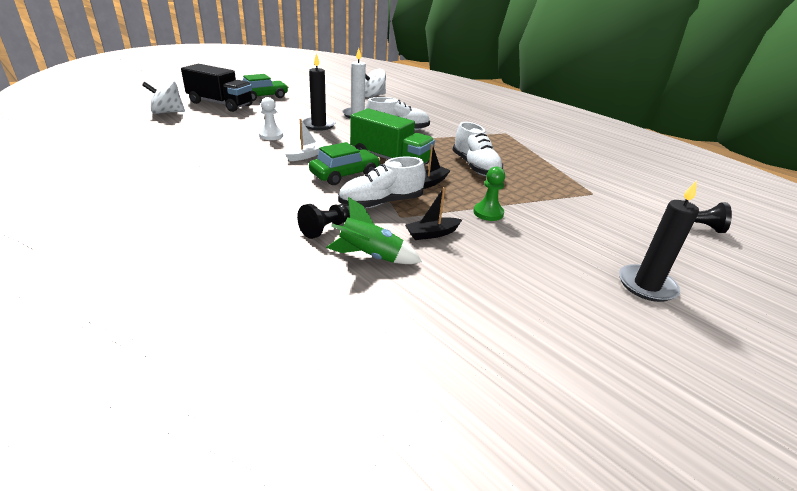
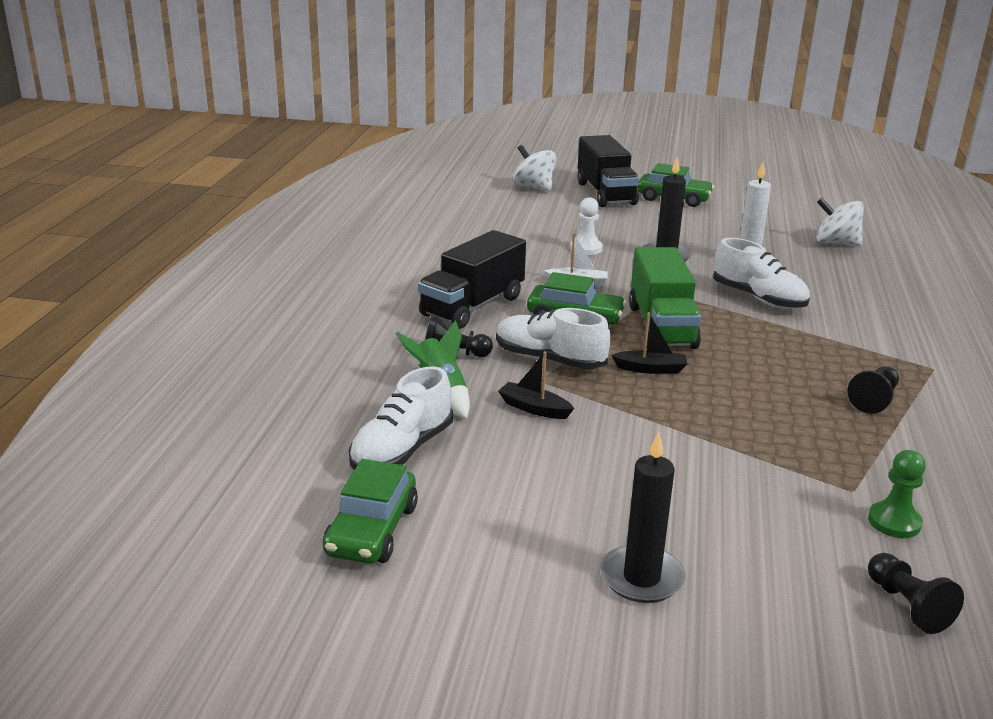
camera: 55 degrees right, 5 degrees down
(275, 194) = (472, 306): none -> black truck
(475, 167) = (754, 382): white shoe -> white shoe (401, 450)
(488, 213) = (640, 427): green pawn -> green pawn (894, 522)
(520, 154) = (874, 400): none -> black pawn
(531, 376) = (372, 530): none -> green car

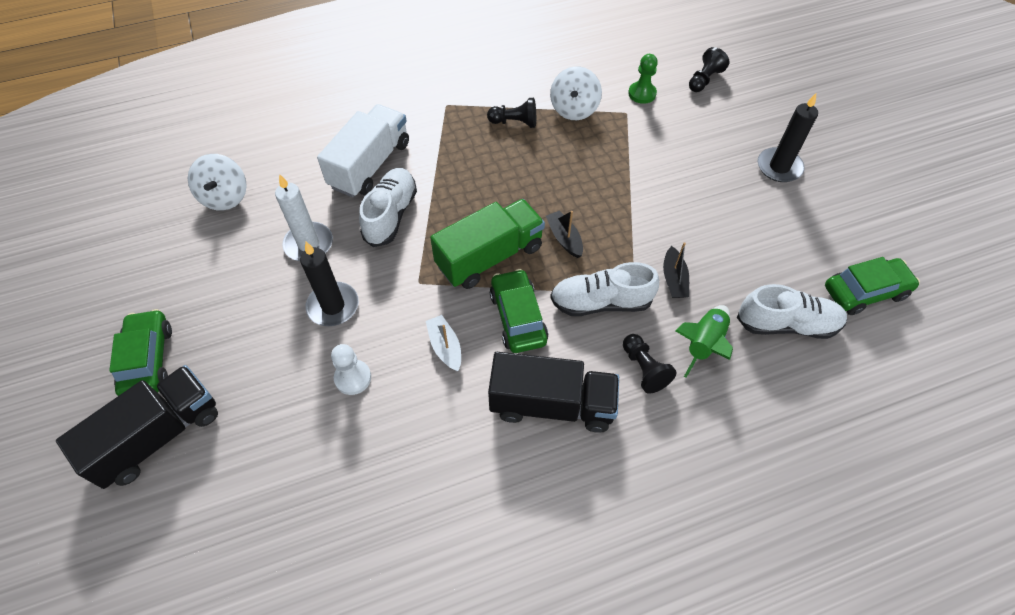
camera: 120 degrees left, 30 degrees up
(534, 187) = (167, 531): white spinning top -> white spinning top (574, 109)
(549, 359) = (600, 302): white shoe -> white shoe turned 90 degrees clockwise
(842, 305) = (370, 165): none -> white truck

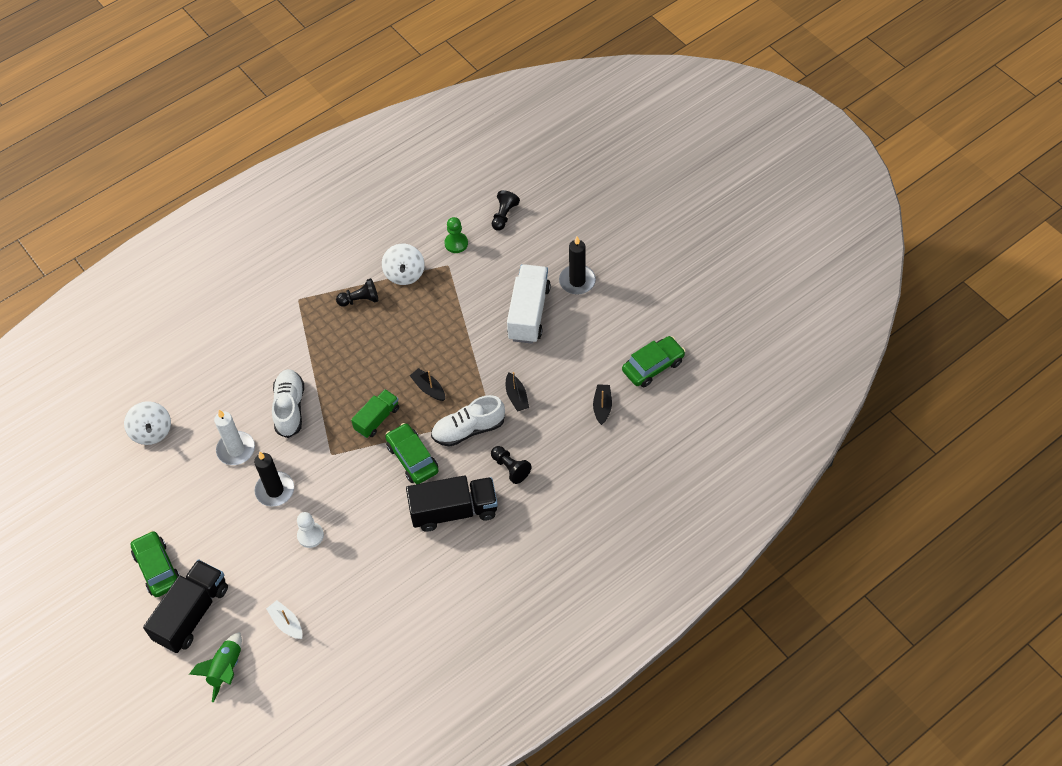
camera: 15 degrees left, 0 degrees up
(370, 165) = (256, 371): white truck -> white truck (529, 313)
(445, 347) = (367, 495): white boat -> white boat (286, 623)
(489, 256) = (377, 419): green truck -> green truck, size x0.61
(703, 344) = (547, 438): green rocket -> green rocket (226, 669)
(787, 324) = (602, 407): white shoe -> black boat

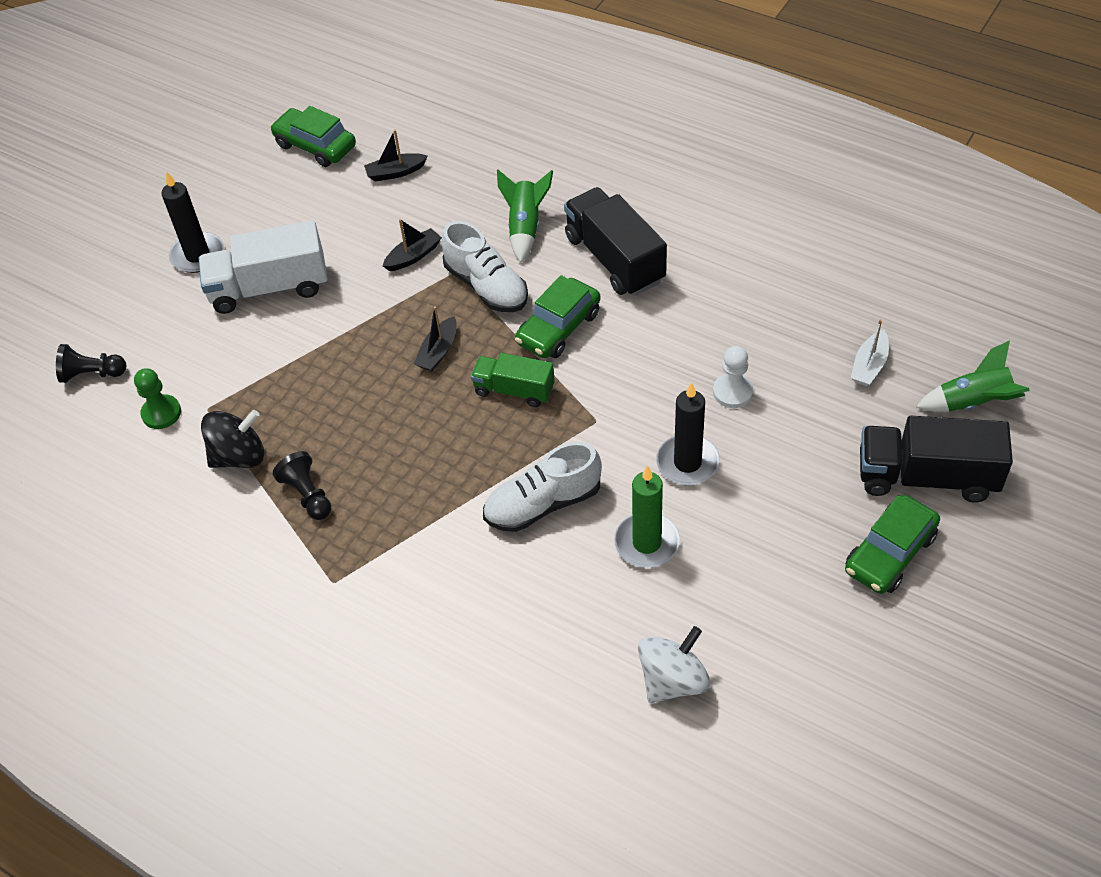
camera: 110 degrees left, 5 degrees down
(236, 450) = (647, 543): white candle -> green candle
(404, 274) = (239, 456): white spinning top -> black spinning top
(510, 468) = (525, 227): black pawn -> green rocket

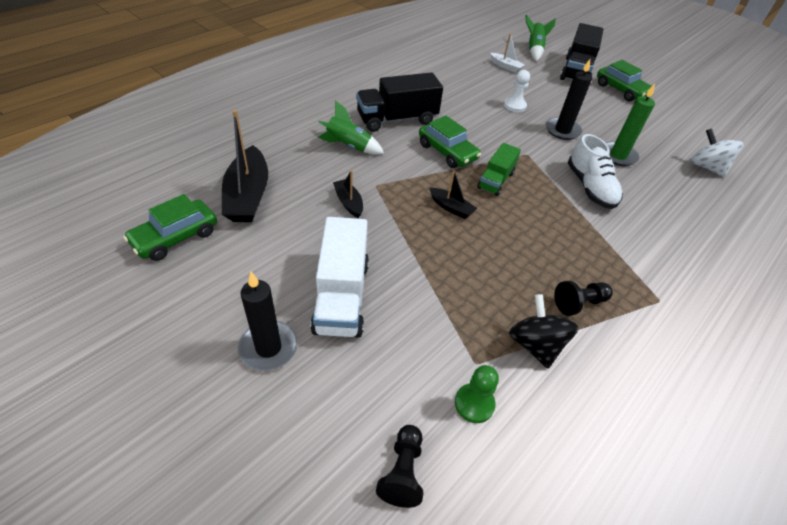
camera: 85 degrees left, 5 degrees down
(395, 172) = (248, 195): black boat -> black boat, size x1.96
(486, 286) = (397, 174): white shoe -> none

